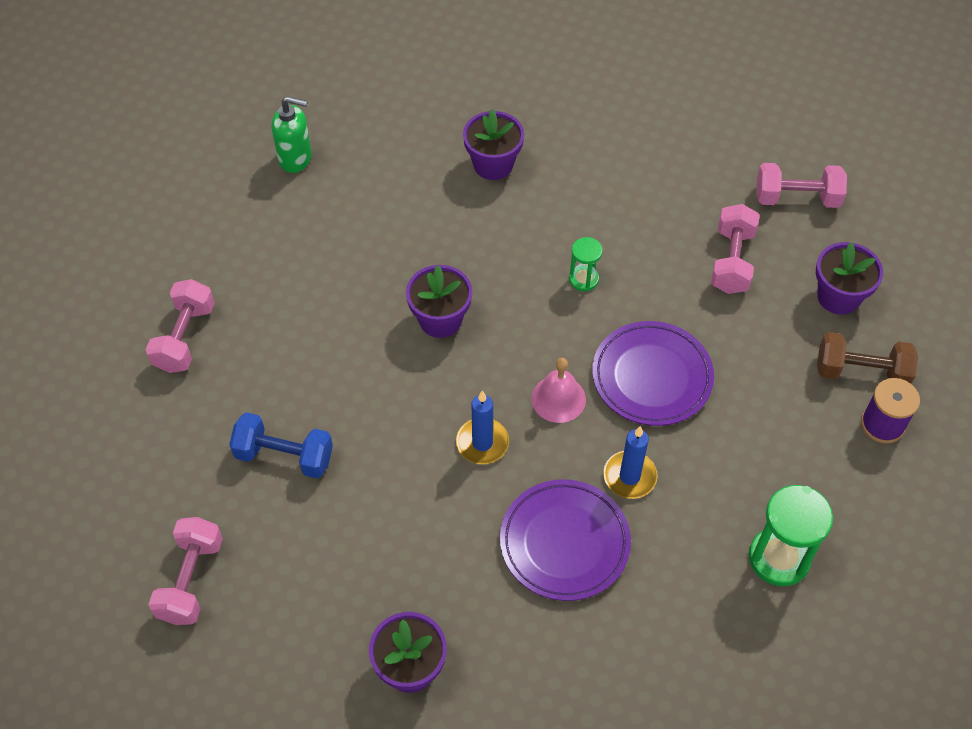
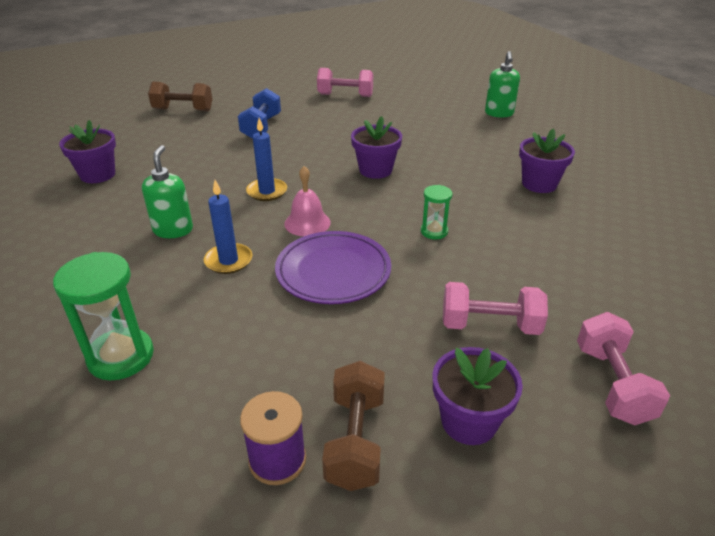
camera: 85 degrees right, 20 degrees down
(191, 580) = (183, 110): pink dumbbell -> brown dumbbell
(564, 542) = (173, 230): purple plate -> green soap dispenser

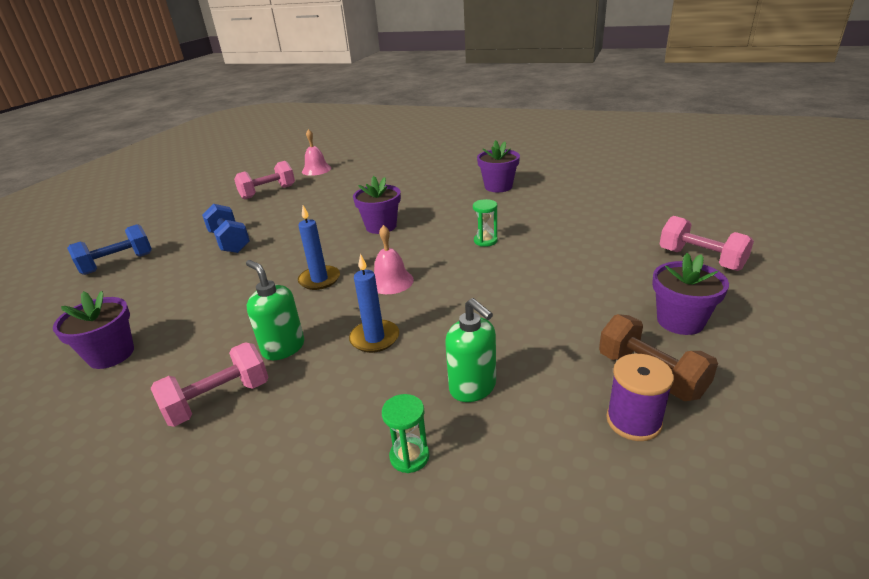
camera: 40 degrees left, 5 degrees down
(121, 356) = (409, 456): green hourglass -> green hourglass, size x0.55
(183, 110) = (118, 263): brown dumbbell -> blue dumbbell
(333, 271) = (465, 298): purple plate -> none
(410, 90) = (316, 170): none -> pink bell
(490, 325) = (604, 269): pink dumbbell -> pink dumbbell (219, 400)
(499, 113) = (405, 160): green soap dispenser -> green soap dispenser (473, 388)

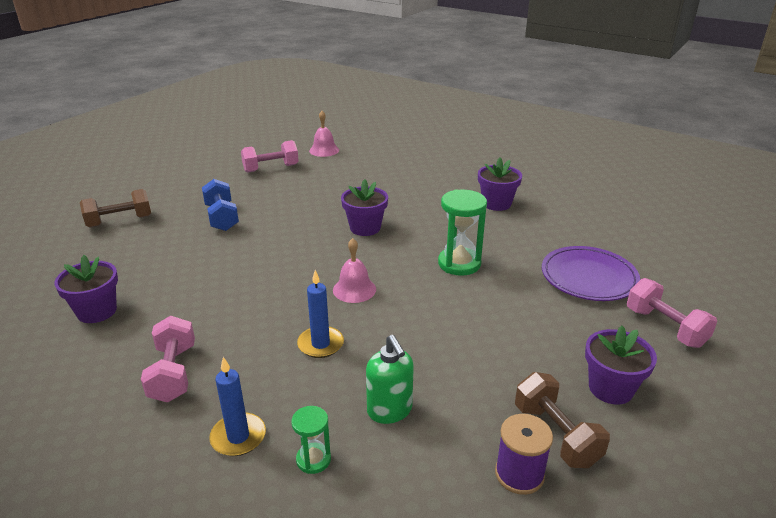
camera: 10 degrees right, 0 degrees up
(118, 263) = (120, 221): blue dumbbell -> brown dumbbell
(219, 400) = (173, 373): pink dumbbell -> pink dumbbell turned 75 degrees counterclockwise
(283, 348) = (239, 336): green soap dispenser -> none
(319, 279) = (290, 274): blue candle -> blue candle (238, 437)
(485, 241) = (459, 263): green hourglass -> green hourglass, size x1.81
(611, 231) = (588, 278): none -> purple plate

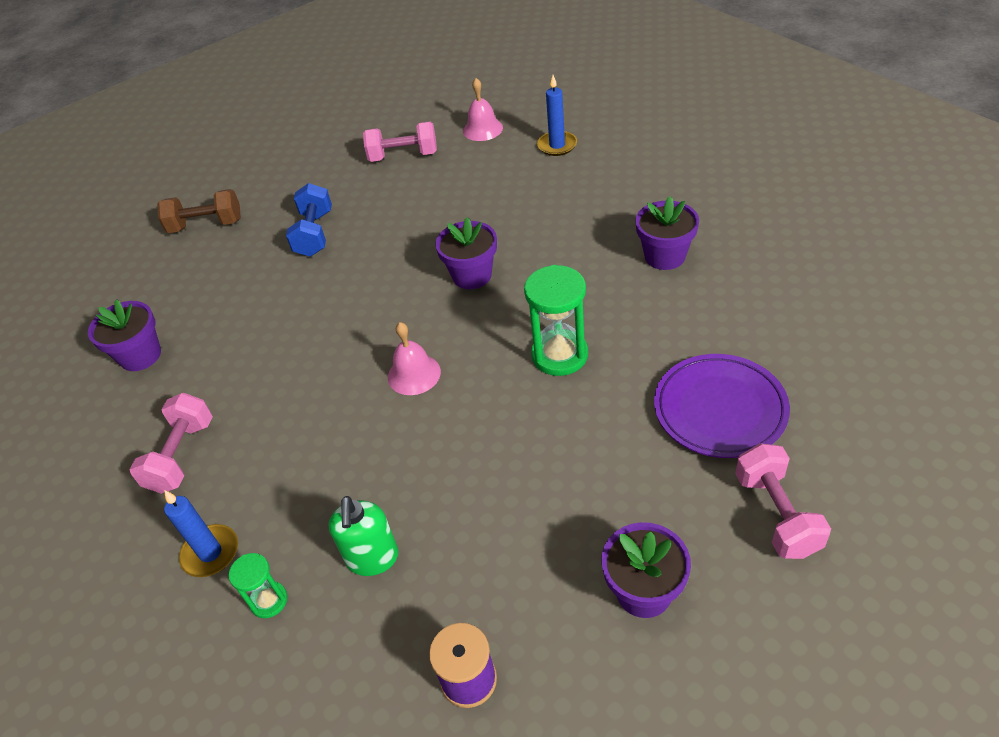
camera: 25 degrees right, 15 degrees up
(320, 344) = (341, 449): blue candle -> blue candle (557, 145)
(556, 435) = (538, 640): brown dumbbell -> none

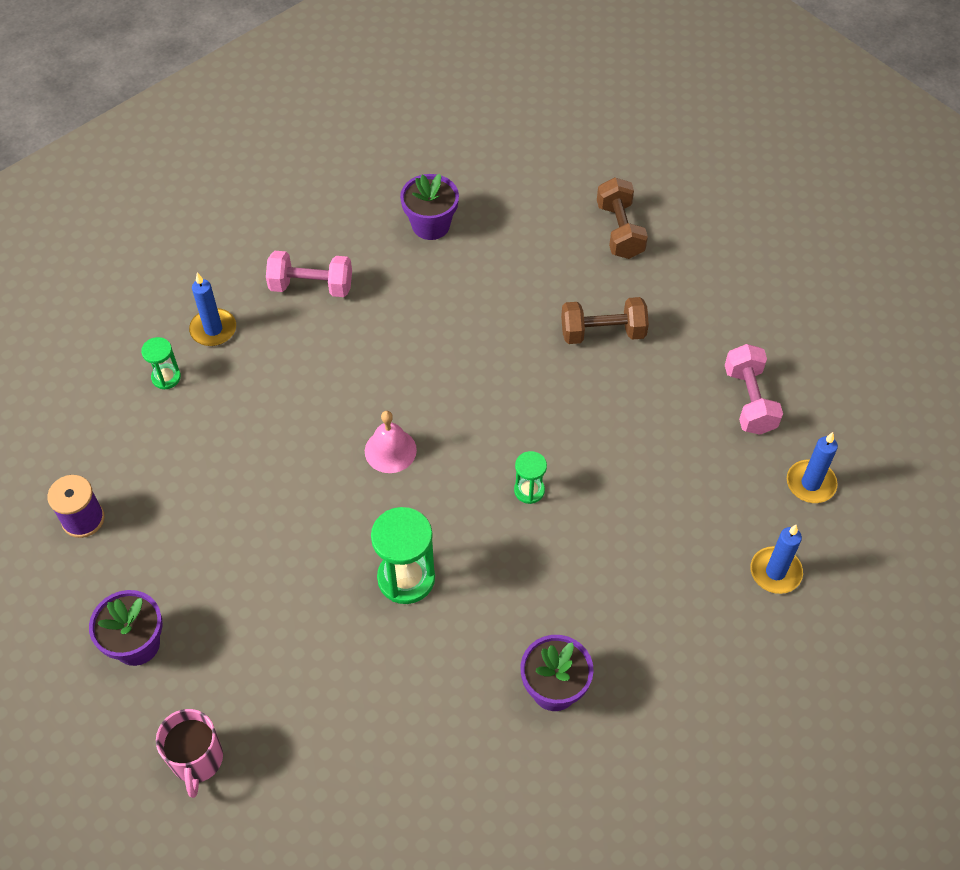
camera: 80 degrees right, 10 degrees up
(314, 234) = (602, 333): blue dumbbell -> brown dumbbell
(372, 558) = (194, 442): green soap dispenser -> none
(472, 275) = (529, 490): purple flower pot -> green hourglass
(482, 129) = (810, 483): pink bell -> blue candle
(719, 409) = (322, 724): purple plate -> none
(776, 514) = (197, 760): pink dumbbell -> pink mug

